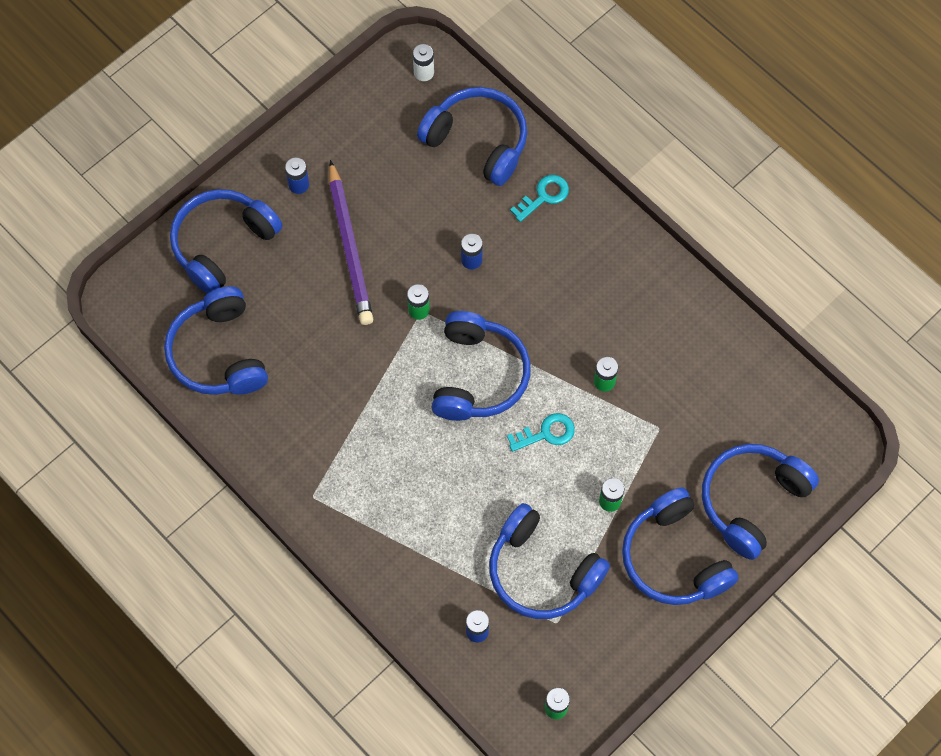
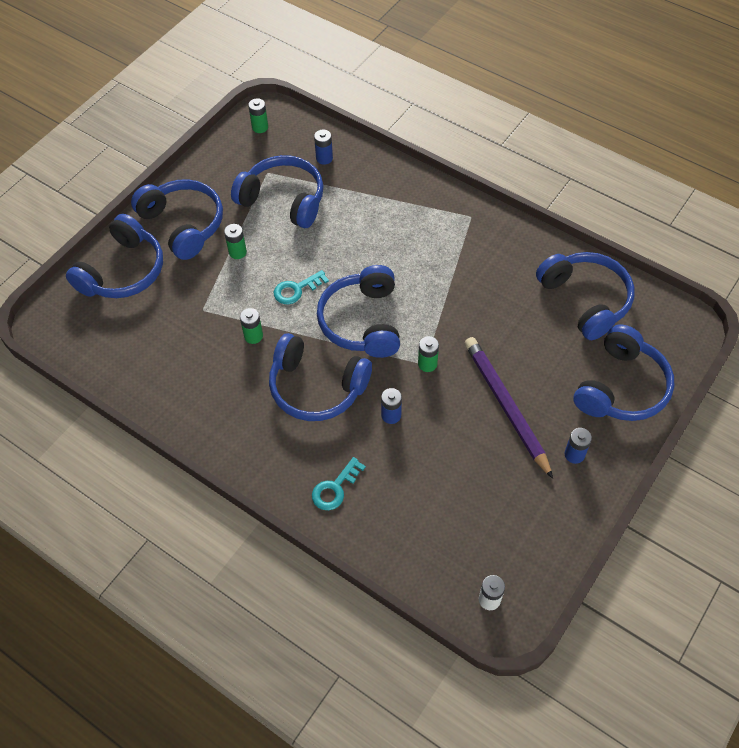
camera: 170 degrees right, 10 degrees down
(478, 141) = (413, 533): blue headphones -> blue headphones (316, 387)

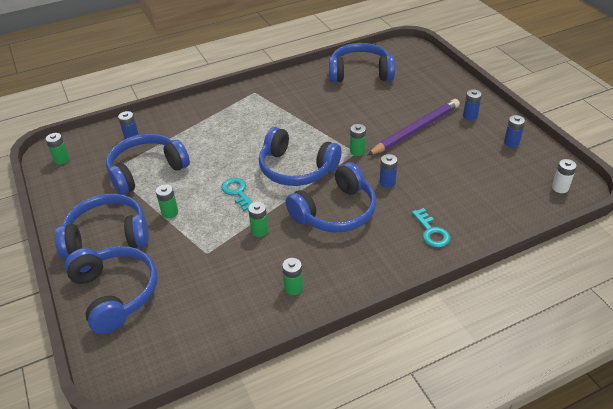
camera: 60 degrees left, 15 degrees down
(195, 400) = (293, 288): none -> green battery
(296, 289) = (237, 192): turquoise key -> turquoise key turned 150 degrees clockwise
(505, 406) = (415, 130): purple pencil -> purple pencil turned 135 degrees clockwise
(548, 519) = (511, 142): none -> blue battery
(621, 387) = (433, 82): blue headphones -> none

